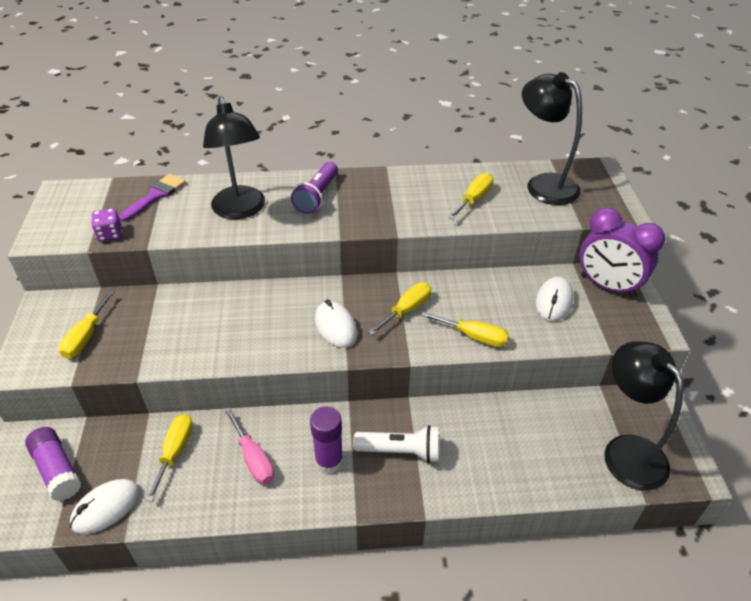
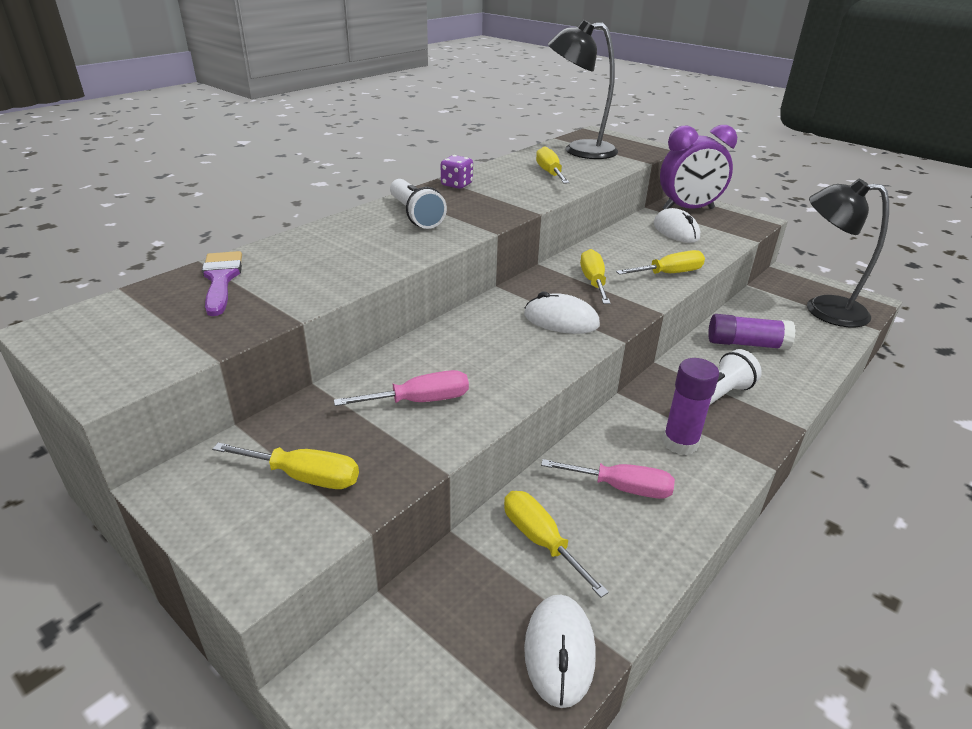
camera: 45 degrees left, 10 degrees down
(57, 470) = (434, 671): purple glue stick -> purple glue stick (746, 344)
(86, 337) = (304, 477): yellow screwdriver -> yellow screwdriver turned 45 degrees counterclockwise
(110, 235) = (223, 332): purple dice -> purple dice (456, 185)
(184, 330) = (420, 401): none -> pink screwdriver
(241, 210) = (355, 251): black lamp -> none
(317, 196) = (415, 215): purple flashlight -> white flashlight

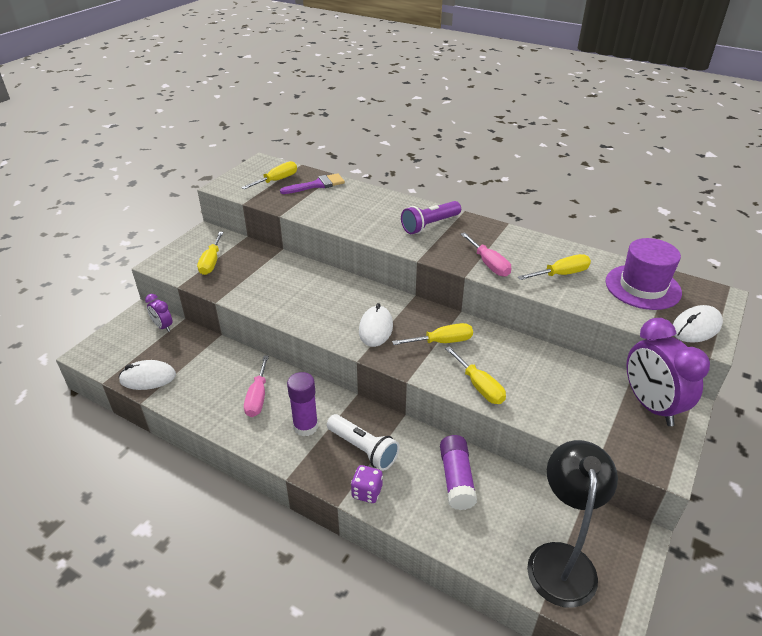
camera: 80 degrees right, 5 degrees up
(395, 631) = (163, 327): none -> purple clock
(415, 215) = (429, 225): white flashlight -> purple flashlight
(420, 401) = (272, 284): pink screwdriver -> pink screwdriver (489, 264)
(456, 185) = (499, 233): purple dice -> purple dice (367, 492)
(540, 540) = (215, 366): yellow screwdriver -> yellow screwdriver (277, 180)
(579, 150) = (642, 287): black lamp -> purple hat
(676, 231) = (581, 393): white mouse -> white mouse (696, 327)

